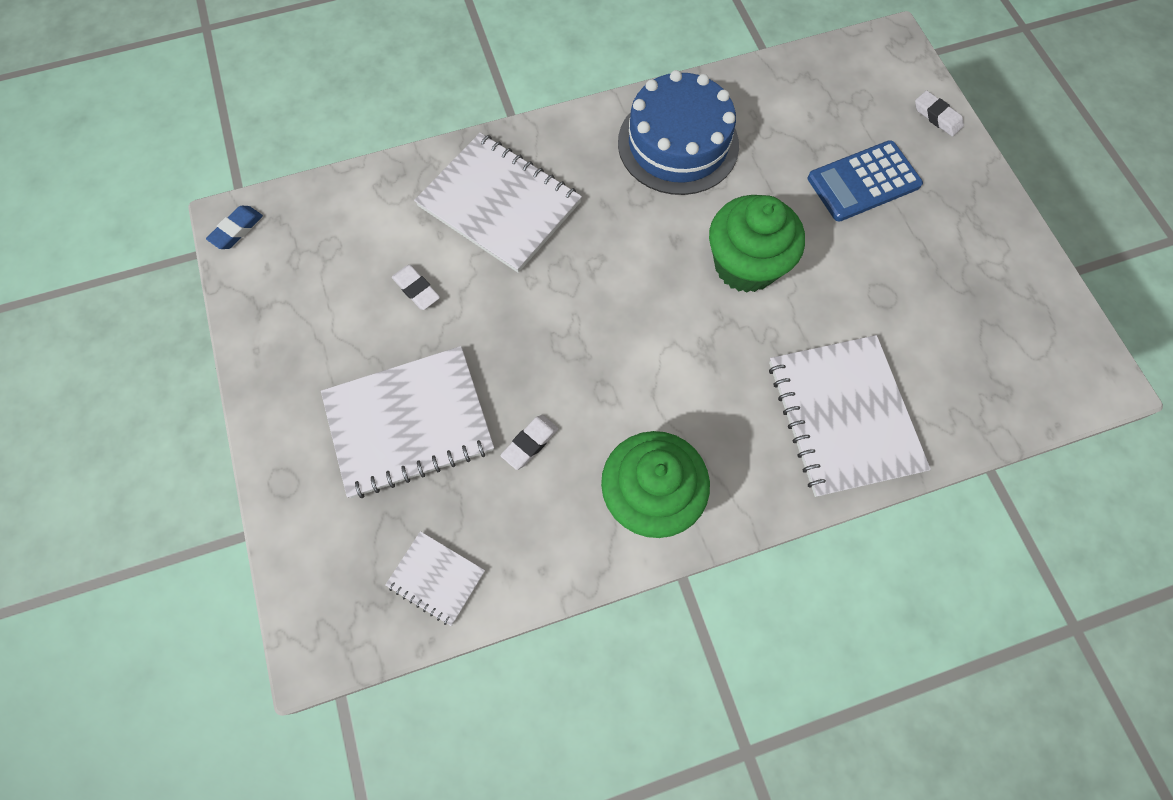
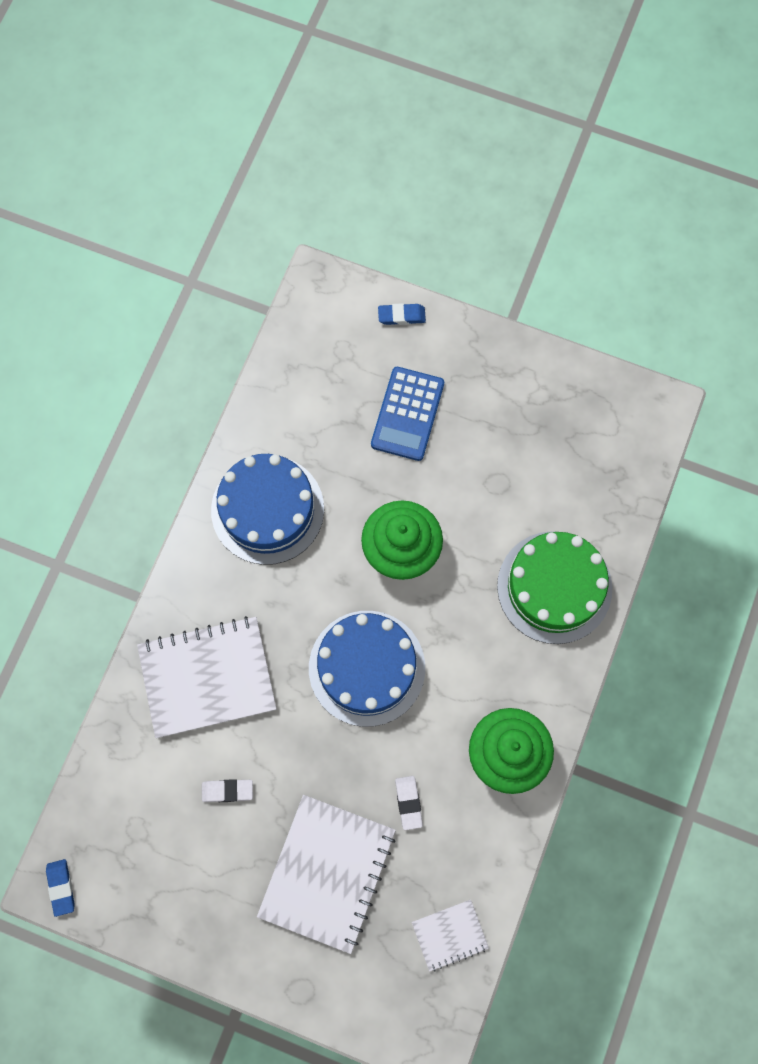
camera: 50 degrees left, 5 degrees up
(619, 316) = (367, 668): none -> blue cake
(843, 416) = (554, 587): white notebook -> green cake
(937, 116) = (401, 316): white eraser -> blue eraser

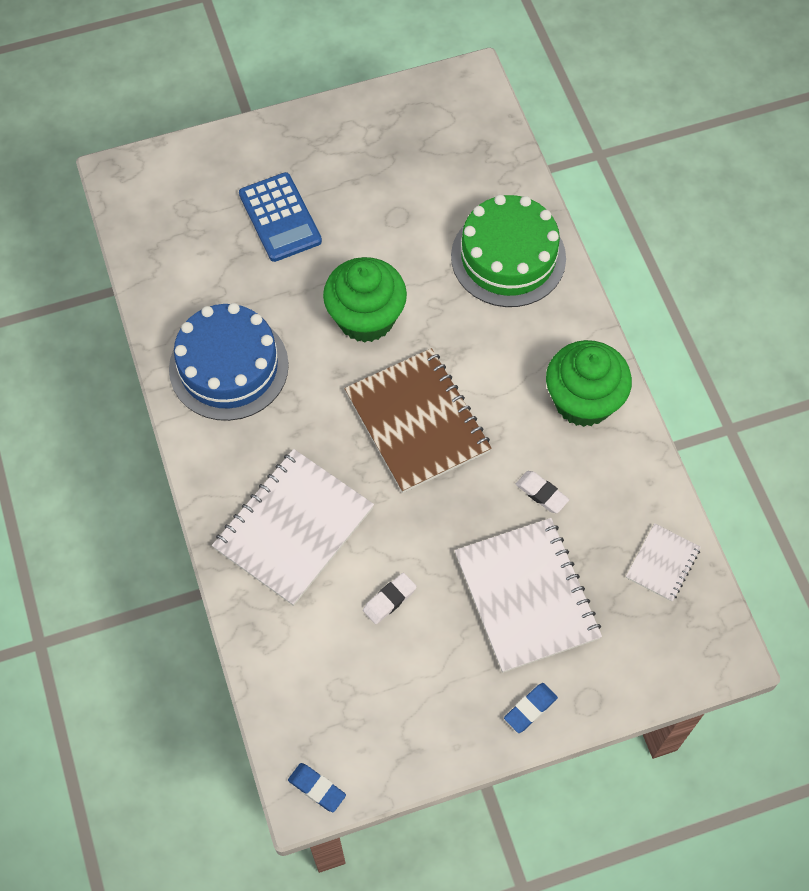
camera: 40 degrees left, 10 degrees down
(367, 668) = (417, 422): blue cake -> brown notebook
(401, 316) = (210, 152): blue eraser -> blue eraser (530, 709)

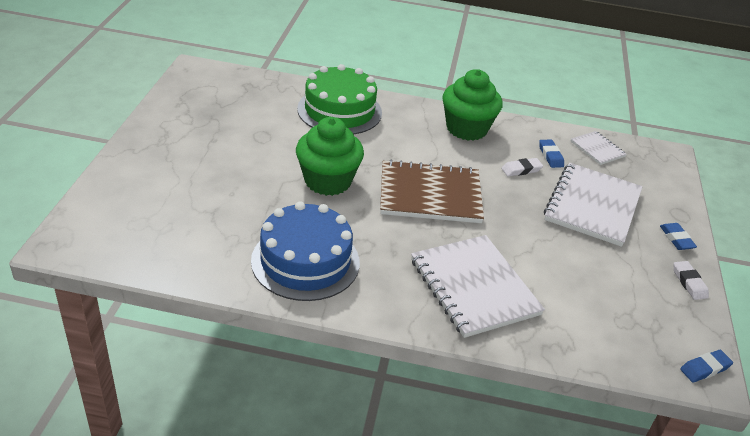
camera: 65 degrees left, 25 degrees down
(280, 218) = (203, 183): blue calculator -> none
(389, 600) = (563, 265): white eraser -> white eraser (689, 283)
(527, 596) = (592, 206): white notebook -> white notebook turned 75 degrees counterclockwise
(599, 515) = (550, 156): none -> blue eraser

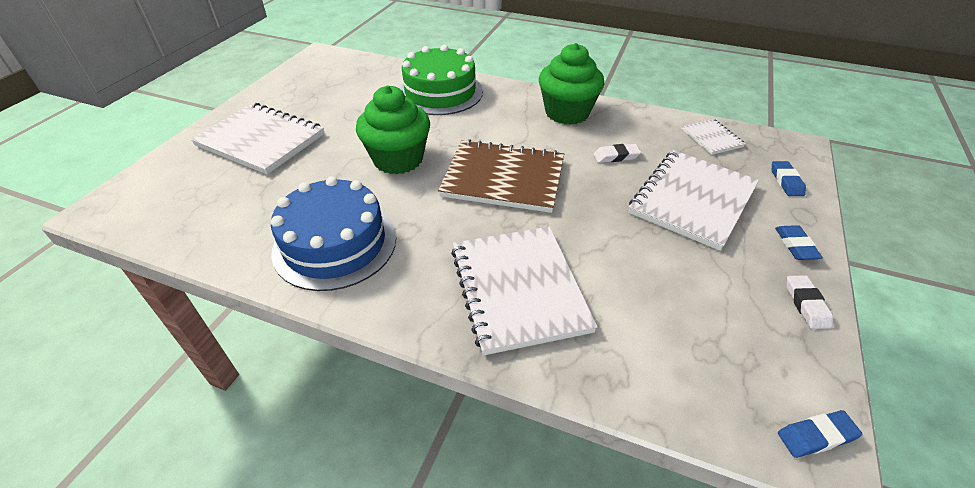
camera: 15 degrees right, 5 degrees up
(183, 167) = (261, 140): none -> white notebook
(550, 156) = (654, 143): blue eraser -> blue eraser (786, 181)

